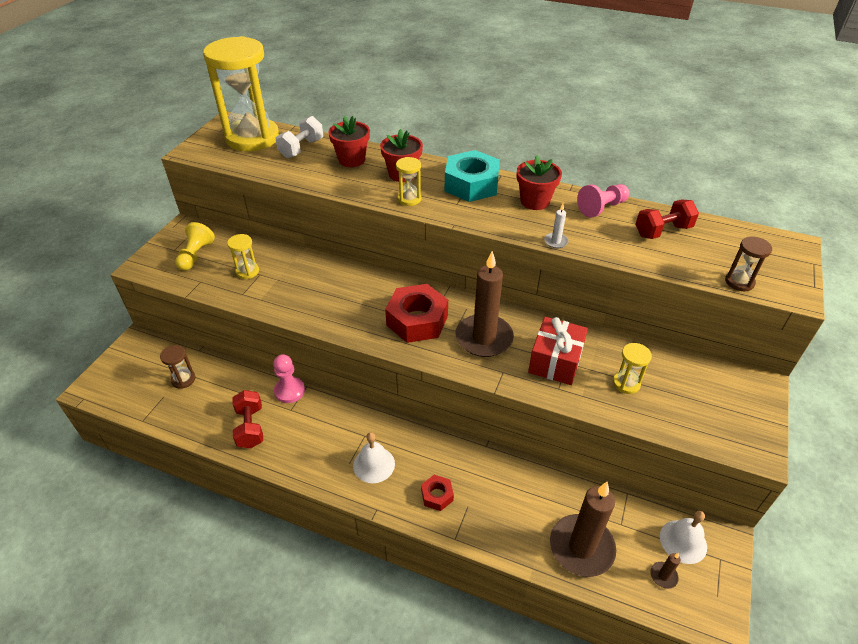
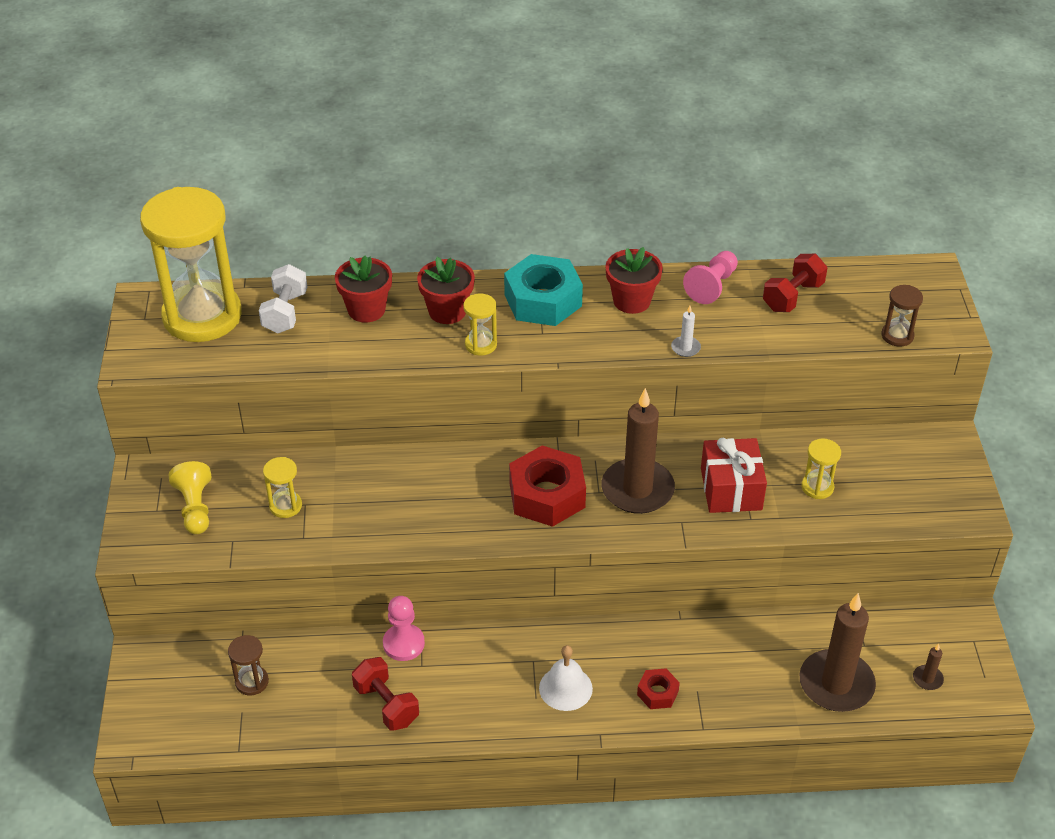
camera: 25 degrees left, 0 degrees up
(683, 541) = (931, 638): white bell -> none

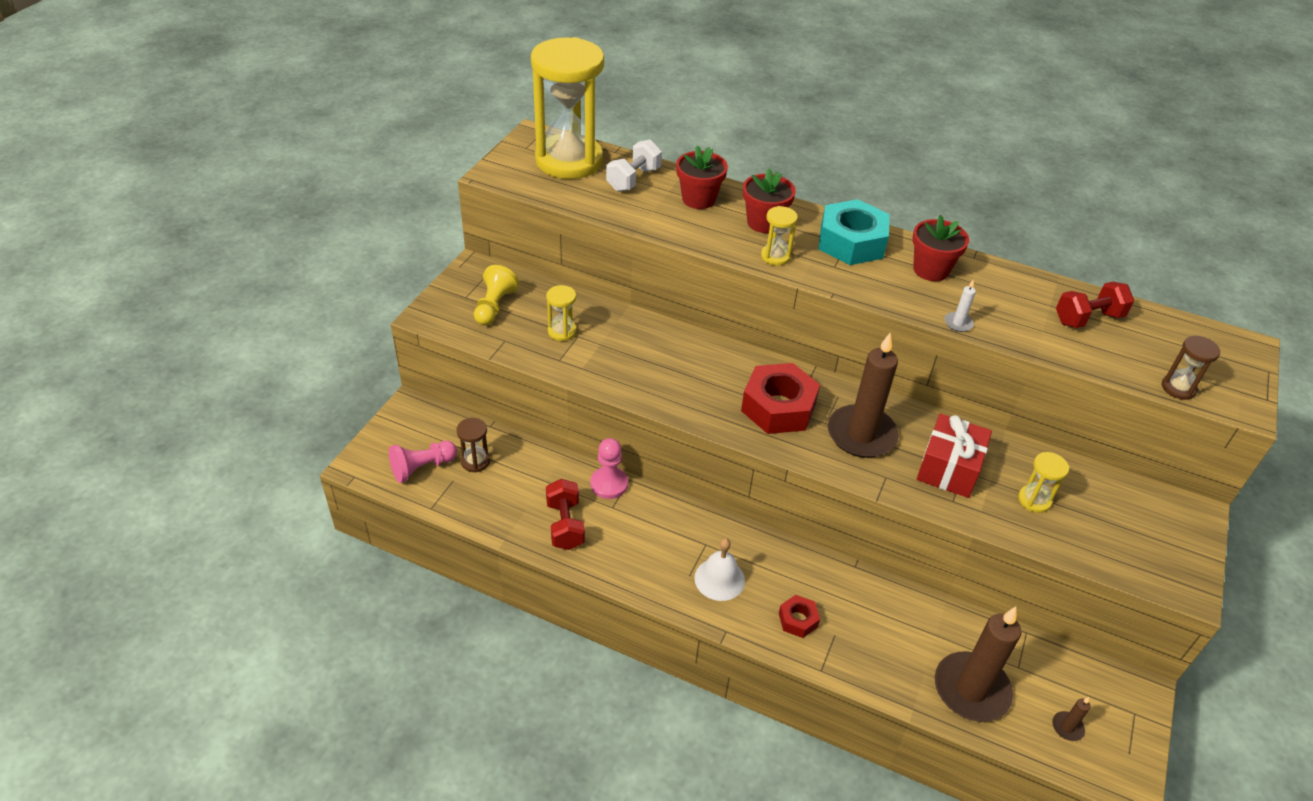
camera: 25 degrees right, 0 degrees up
(712, 286) = (1013, 284): pink pawn -> pink pawn (422, 468)

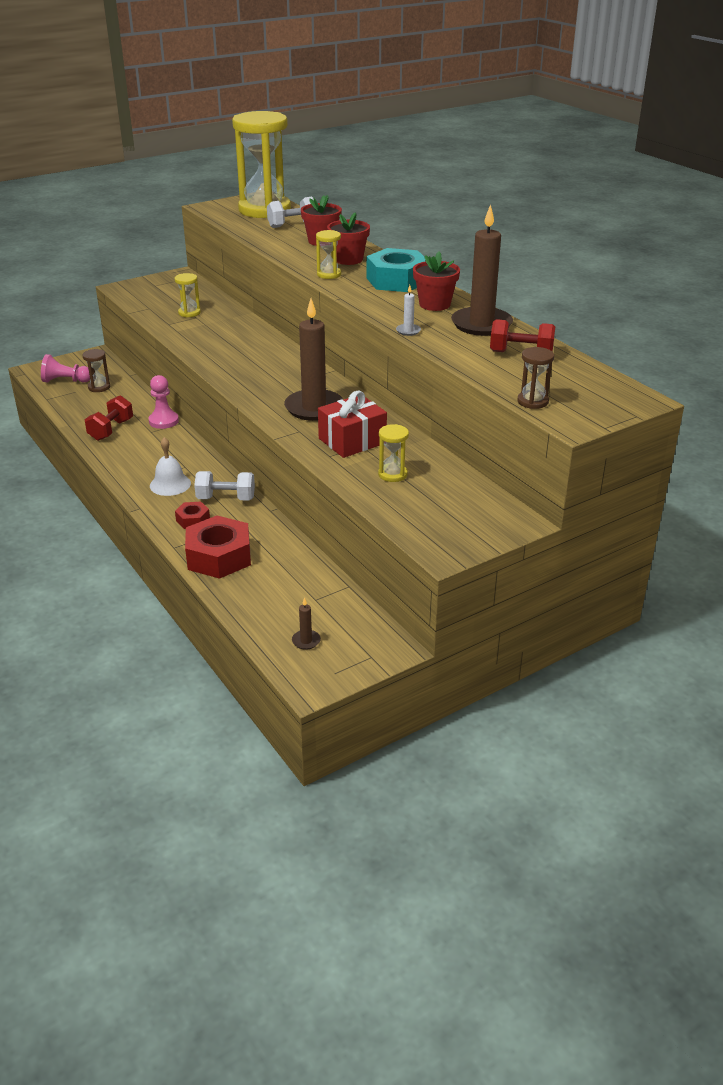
camera: 35 degrees right, 10 degrees down
(494, 306) = (165, 293): yellow pawn -> none
(778, 407) = (276, 380): red nut -> red nut (219, 556)
(796, 571) = (226, 498): none -> white dumbbell
(971, 689) = (263, 595): brown candle -> brown candle (481, 324)

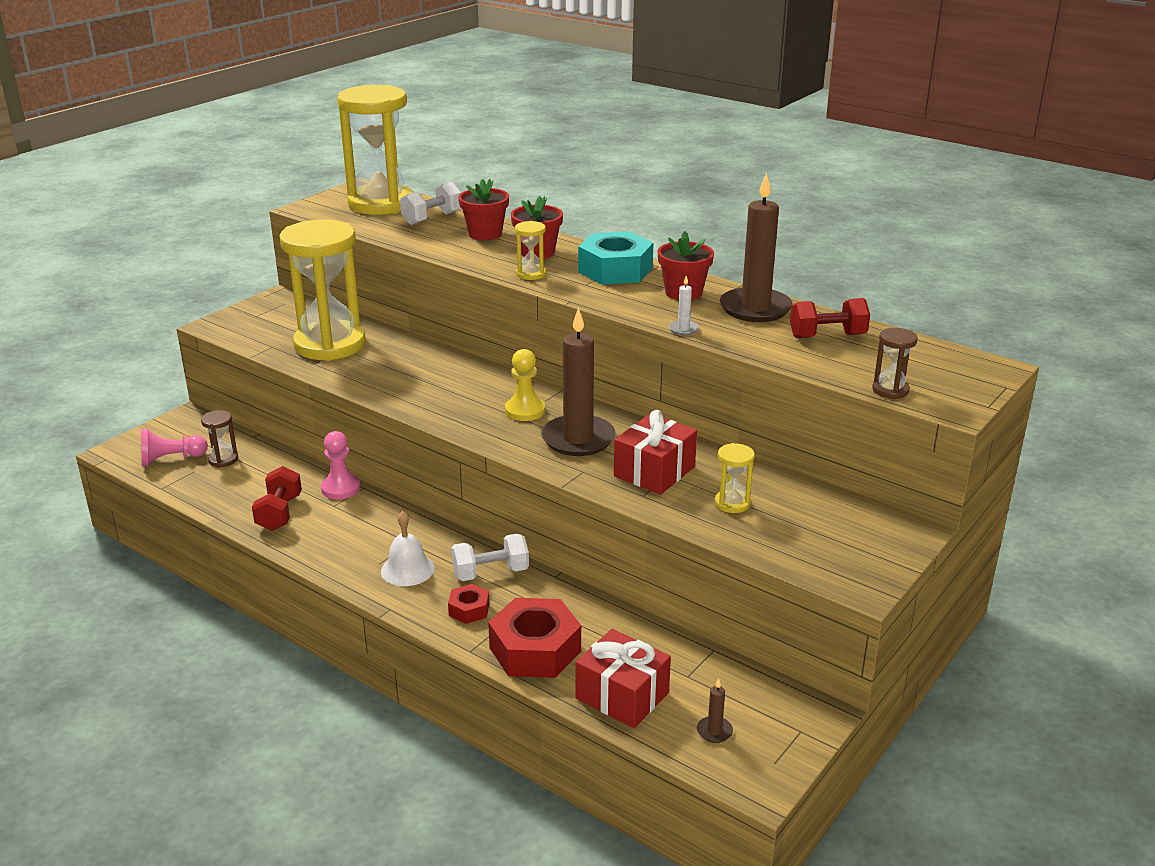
camera: 20 degrees left, 5 degrees down
(189, 313) = (330, 345): yellow hourglass -> yellow hourglass, size x2.48
(257, 601) = (622, 695): none -> red gift
(291, 381) = (525, 411): none -> yellow pawn

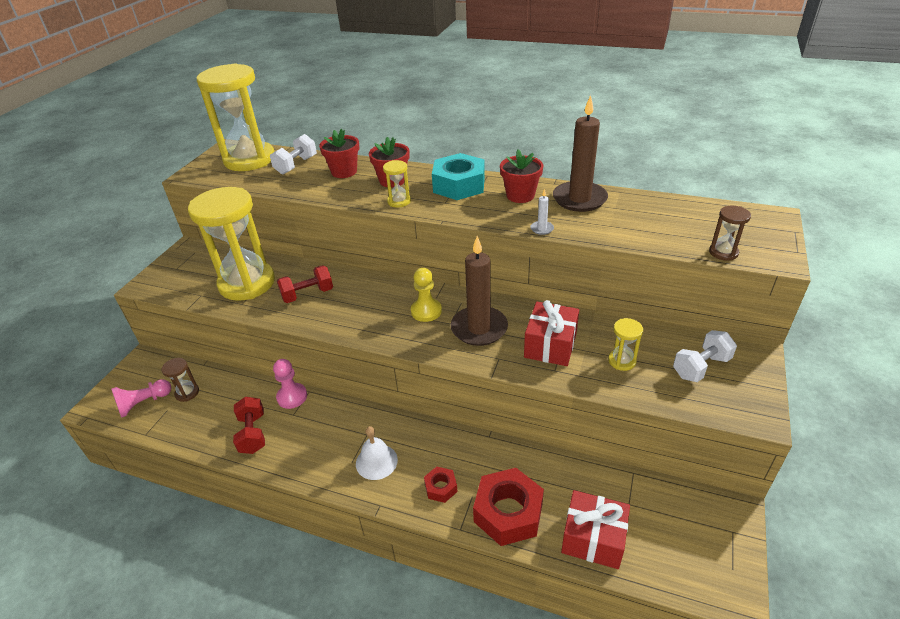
camera: 15 degrees left, 10 degrees up
(490, 573) = (440, 447): white dumbbell -> white dumbbell (701, 367)
(714, 731) = (675, 552): brown candle -> none
(827, 336) = (645, 213): red dumbbell -> red dumbbell (308, 294)

